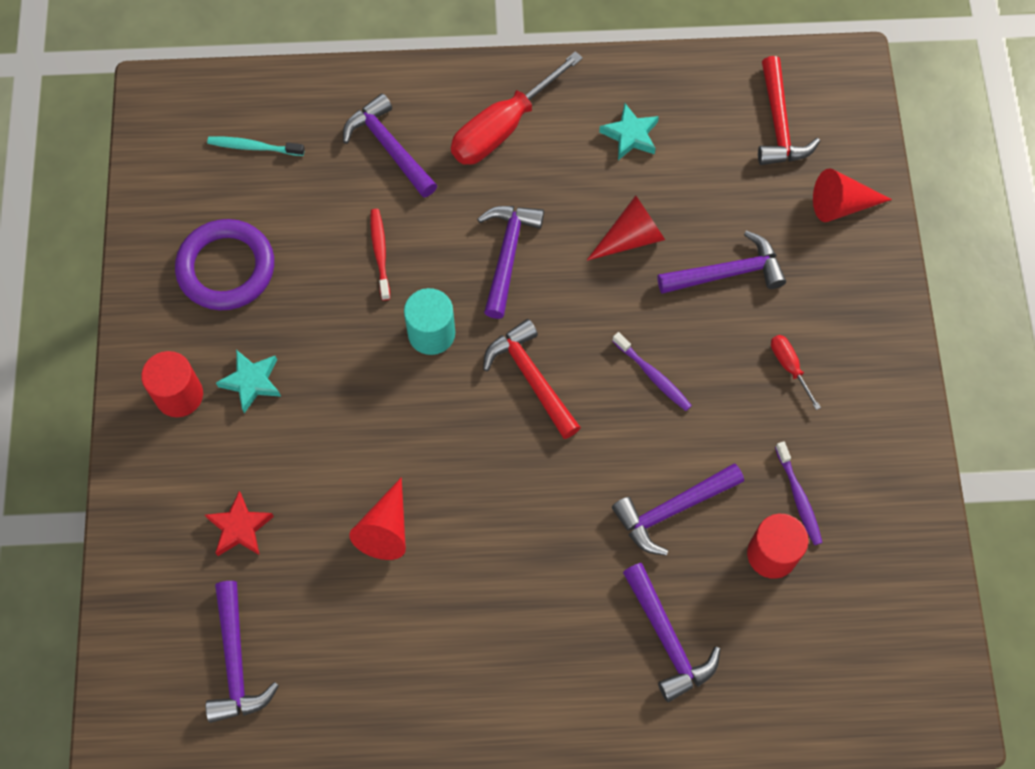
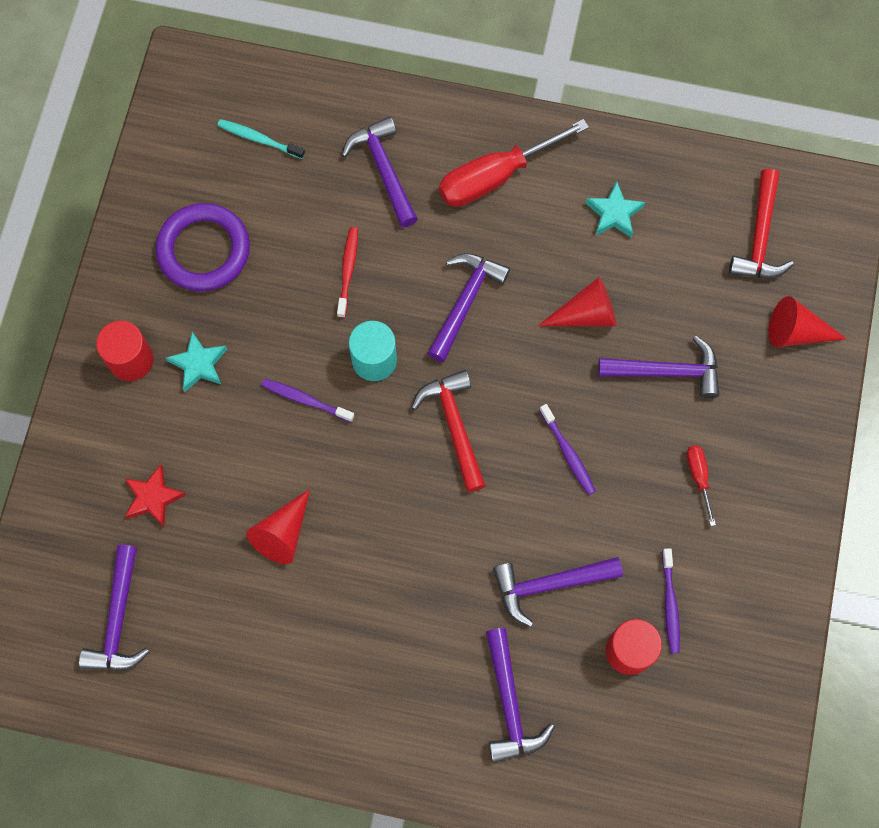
camera: 15 degrees right, 5 degrees up
(372, 390) = (305, 400): none -> purple toothbrush

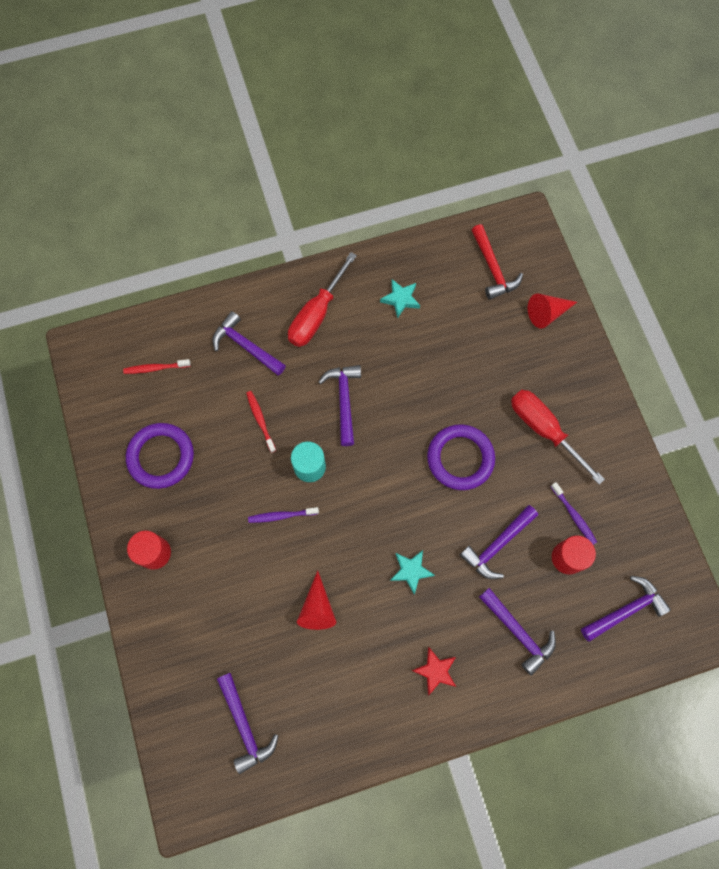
camera: 30 degrees left, 0 degrees up
(153, 498) = (221, 633): red star -> red star (435, 671)
(199, 364) = (200, 531): turquoise star -> turquoise star (411, 571)
(259, 139) = (155, 368): turquoise toothbrush -> red toothbrush
(454, 426) = (383, 480): red hammer -> none
(568, 453) = (460, 458): purple toothbrush -> purple ring
(586, 314) = (420, 368): red cone -> none
(666, 372) = (488, 377): purple hammer -> purple hammer (625, 610)
(699, 478) = (544, 430): red screwdriver -> red screwdriver, size x2.12

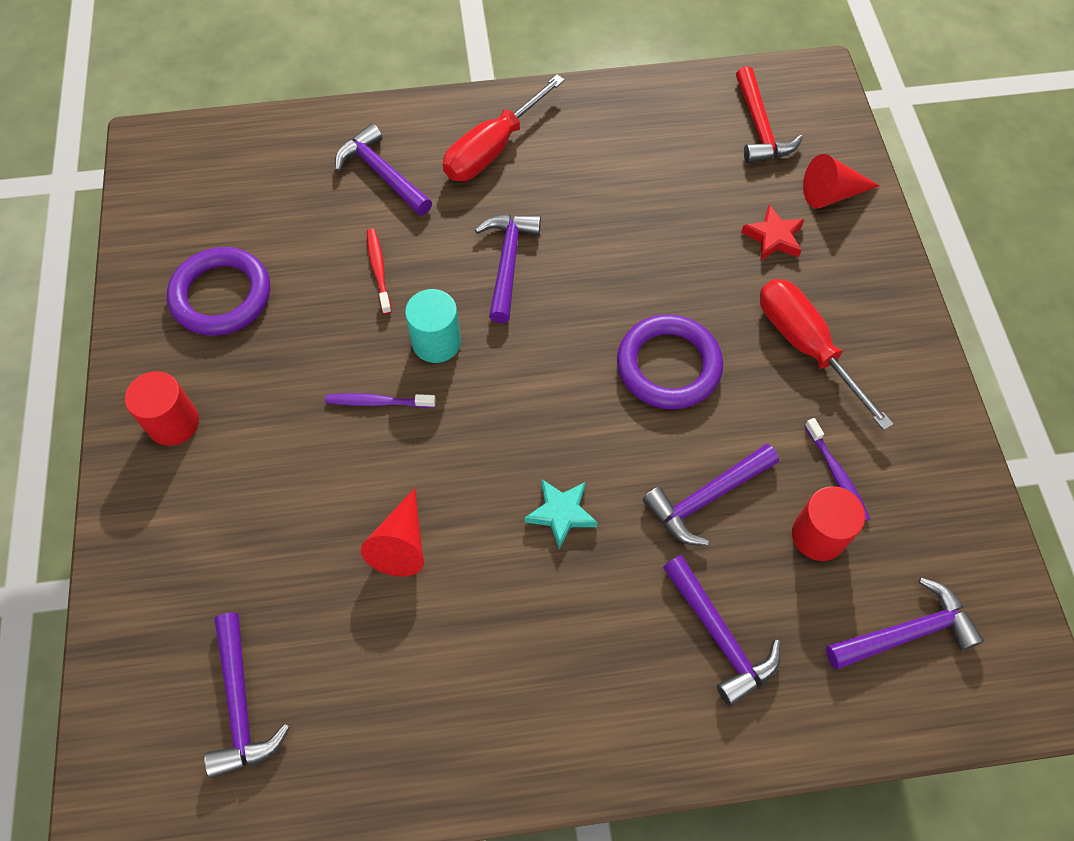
camera: 10 degrees right, 10 degrees down
(155, 368) = (246, 183): red toothbrush -> none
(400, 299) = (618, 147): turquoise star -> none
(435, 671) = (571, 673): red star -> red star (773, 237)

